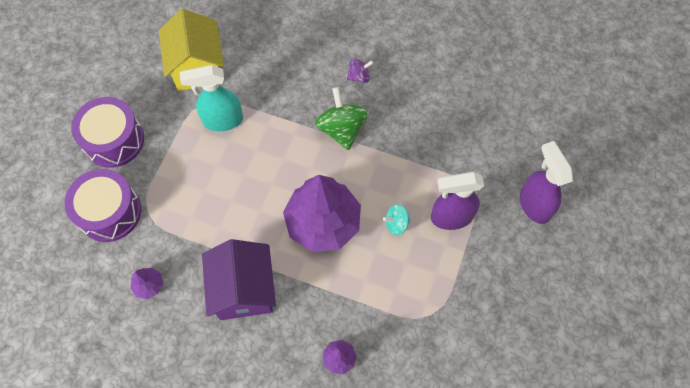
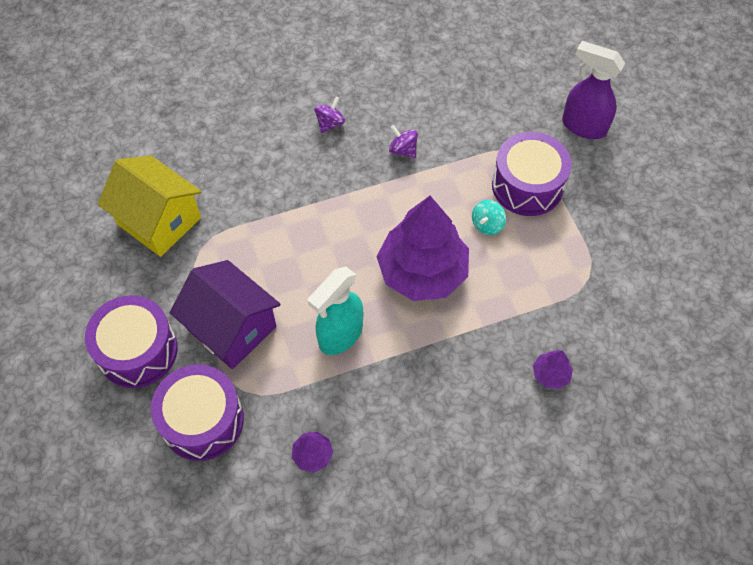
camera: 40 degrees left, 5 degrees down
(222, 121) = (235, 252): turquoise spray bottle -> turquoise spray bottle (340, 335)
(244, 289) = (408, 385): purple house -> purple house (232, 328)
(342, 129) = (359, 180): green spinning top -> none
(389, 130) = (403, 150): none -> purple spinning top
(450, 217) = (527, 185): purple spray bottle -> purple drum

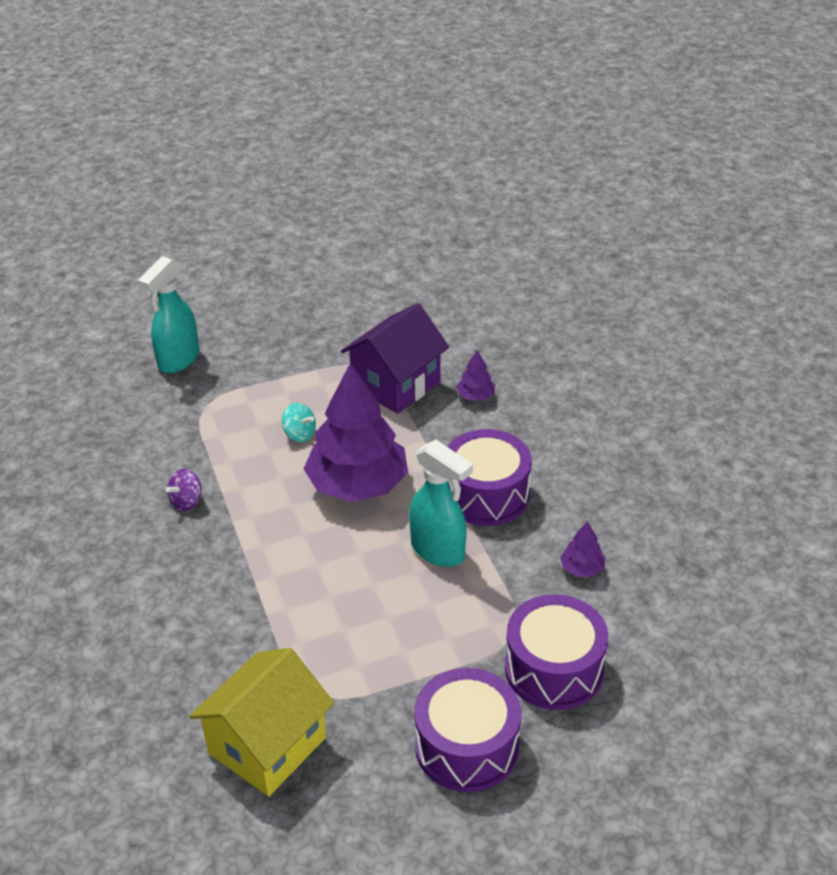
camera: 90 degrees left, 20 degrees down
(232, 328) = (431, 650): purple house -> purple house (396, 385)
(330, 123) = (131, 570): purple spinning top -> none
(527, 185) = (251, 403): purple drum -> purple drum (486, 494)
(583, 126) = (178, 360): purple spray bottle -> turquoise spray bottle

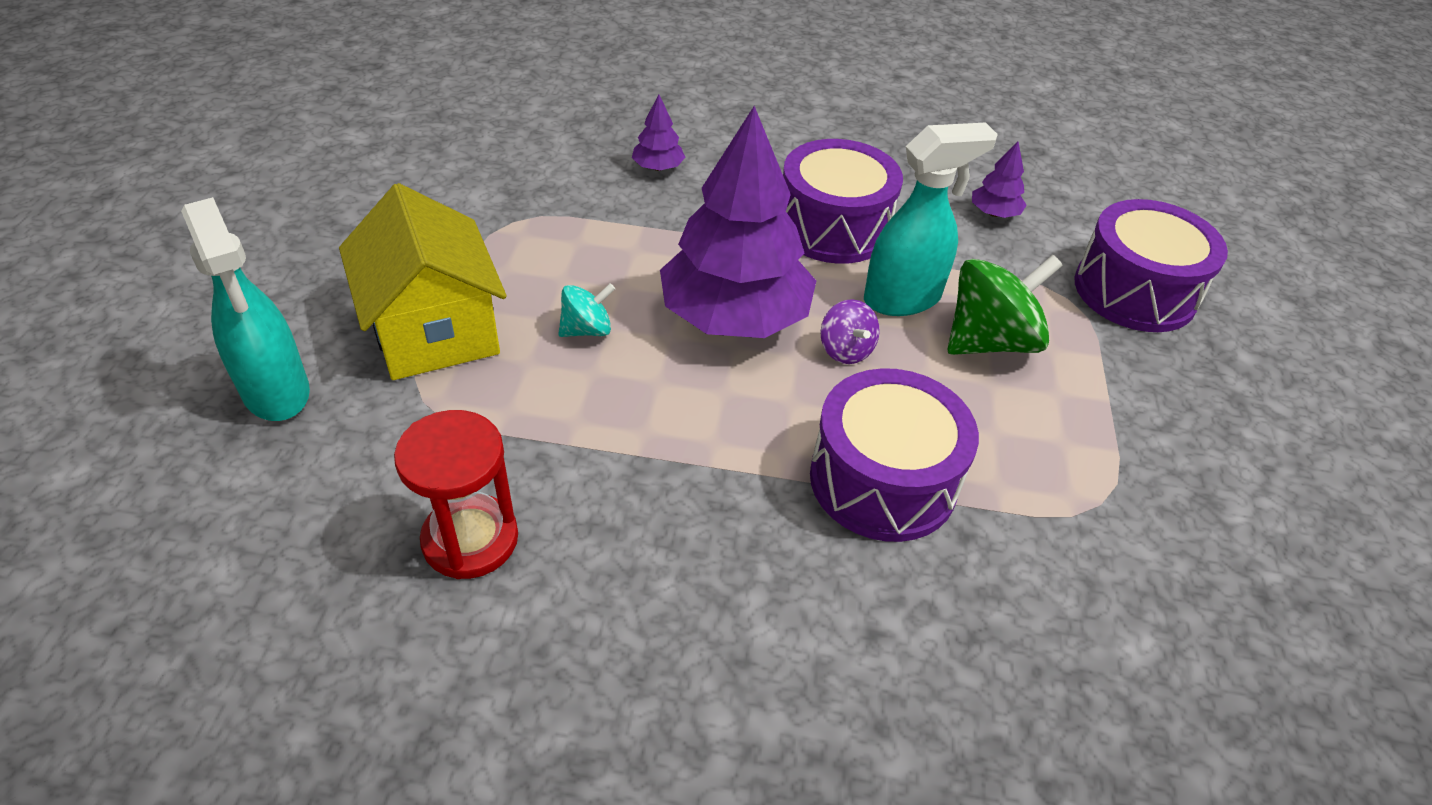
camera: 65 degrees left, 5 degrees up
(132, 462) = (470, 539): none -> red hourglass
(186, 501) = (626, 503): purple spinning top -> purple spinning top (845, 350)
(267, 745) = (1180, 590): yellow house -> yellow house (434, 331)
(396, 385) = (574, 214): purple house -> none
(429, 604) = (989, 341): none -> green spinning top
(467, 746) = (1231, 401): purple drum -> purple drum (883, 480)

